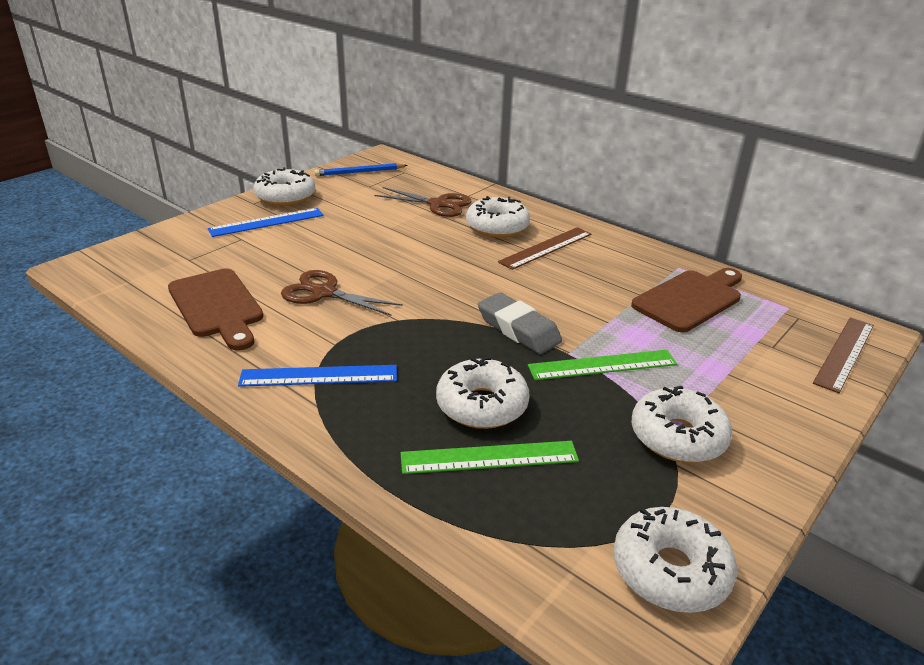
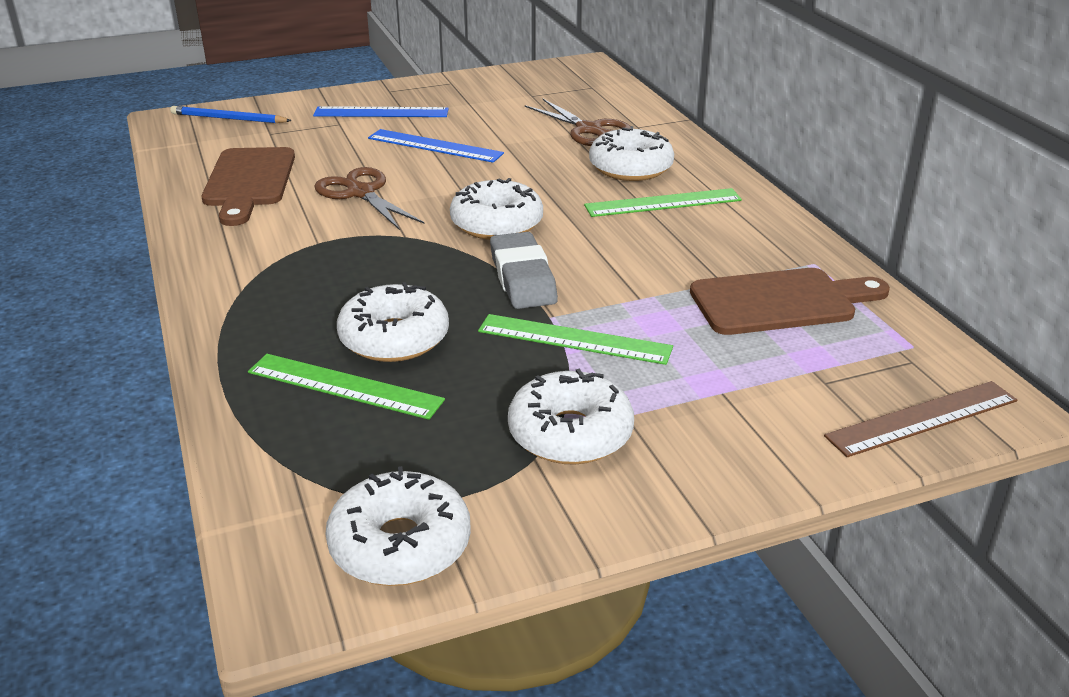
camera: 30 degrees right, 0 degrees up
(285, 197) = (429, 90): white donut -> white donut (497, 223)
(319, 376) = (270, 267): blue ruler -> blue ruler (435, 146)
(359, 172) = (538, 78): blue pencil -> blue pencil (228, 119)
(546, 248) = (663, 203): brown ruler -> green ruler

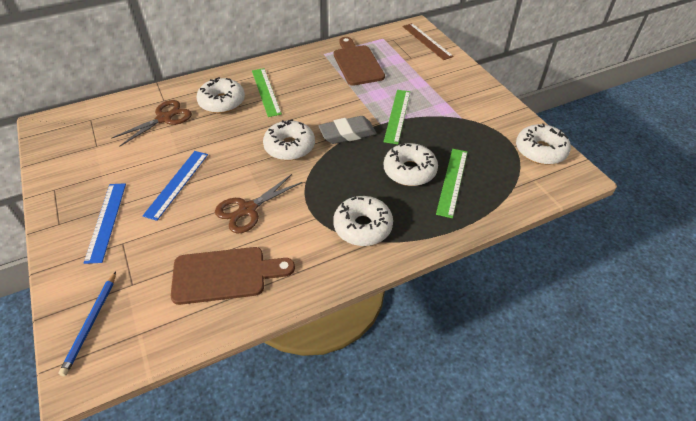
camera: 95 degrees left, 15 degrees up
(570, 433) = (462, 114): white donut -> white donut (362, 227)

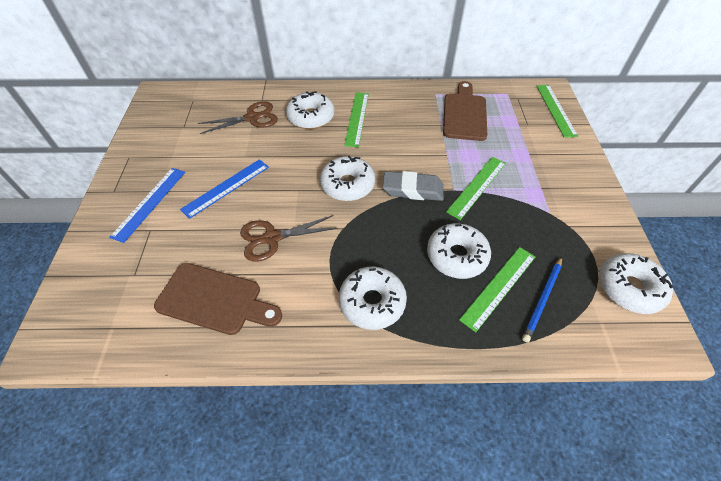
camera: 25 degrees right, 5 degrees up
(91, 323) = (81, 299): blue pencil -> blue pencil (542, 299)
(427, 41) = (555, 110): brown ruler -> green ruler

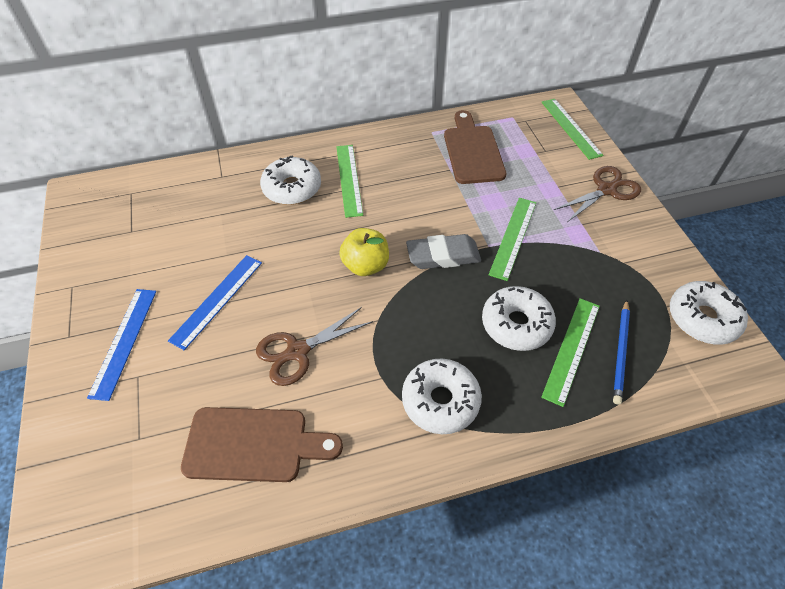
camera: 15 degrees left, 0 degrees up
(252, 118) = (218, 203): brown scissors -> brown scissors (606, 190)
(347, 185) = (365, 265): white donut -> yellow apple

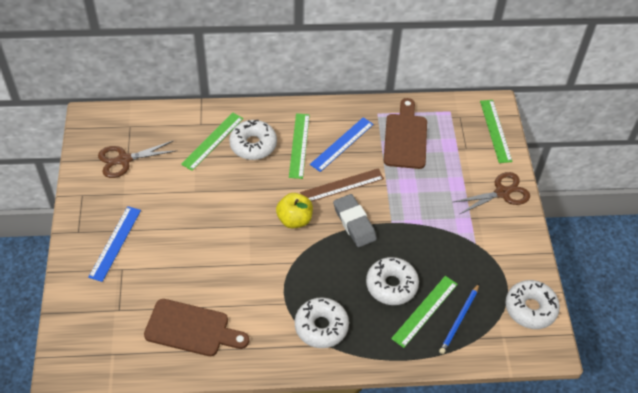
camera: 10 degrees right, 0 degrees up
(217, 300) = (182, 225): blue ruler -> blue ruler (342, 144)
(298, 351) = (232, 274): brown scissors -> brown scissors (124, 160)
(414, 215) = (342, 186): none -> brown ruler
(443, 256) = (354, 223): grey eraser -> grey eraser turned 60 degrees clockwise
(513, 237) = (412, 218): green ruler -> green ruler (212, 141)

